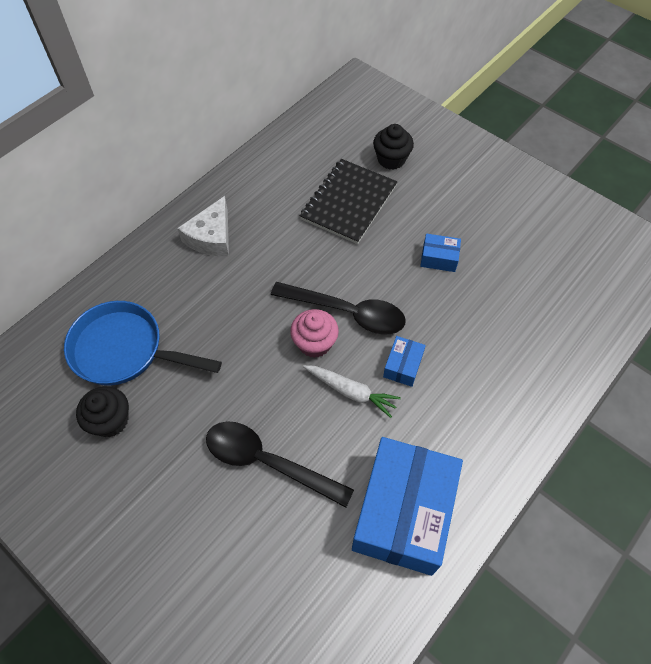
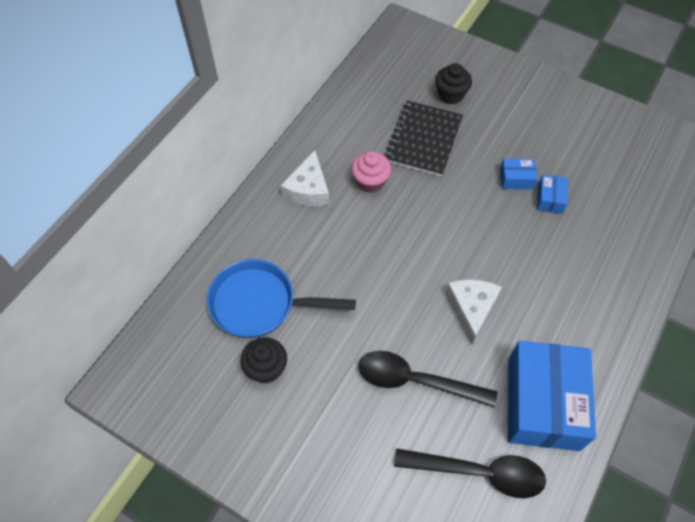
camera: 10 degrees left, 0 degrees up
(314, 343) = (428, 271): pink cupcake -> pink cupcake (370, 181)
(347, 312) = (449, 239): black spoon -> black spoon (479, 472)
(351, 392) = (471, 308): white carrot -> white cheese
(403, 365) = (509, 278): blue box -> blue box (549, 199)

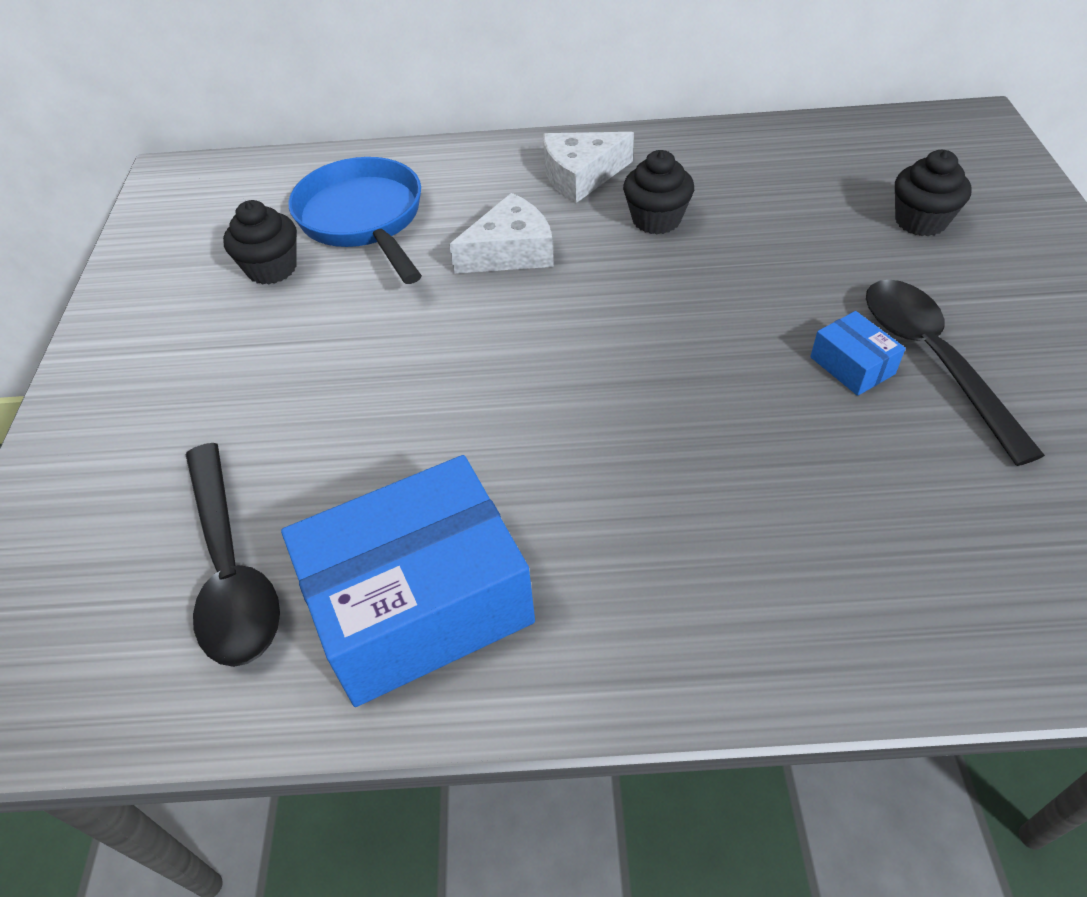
camera: 60 degrees right, 10 degrees down
(370, 181) = (656, 220): pink cupcake -> black cupcake
(416, 380) = (351, 418): black spoon -> black spoon (932, 360)
(423, 140) = (795, 233): black notebook -> none
(471, 308) = (534, 424): white cheese -> white cheese (511, 252)
(549, 199) = (864, 427): blue box -> none

